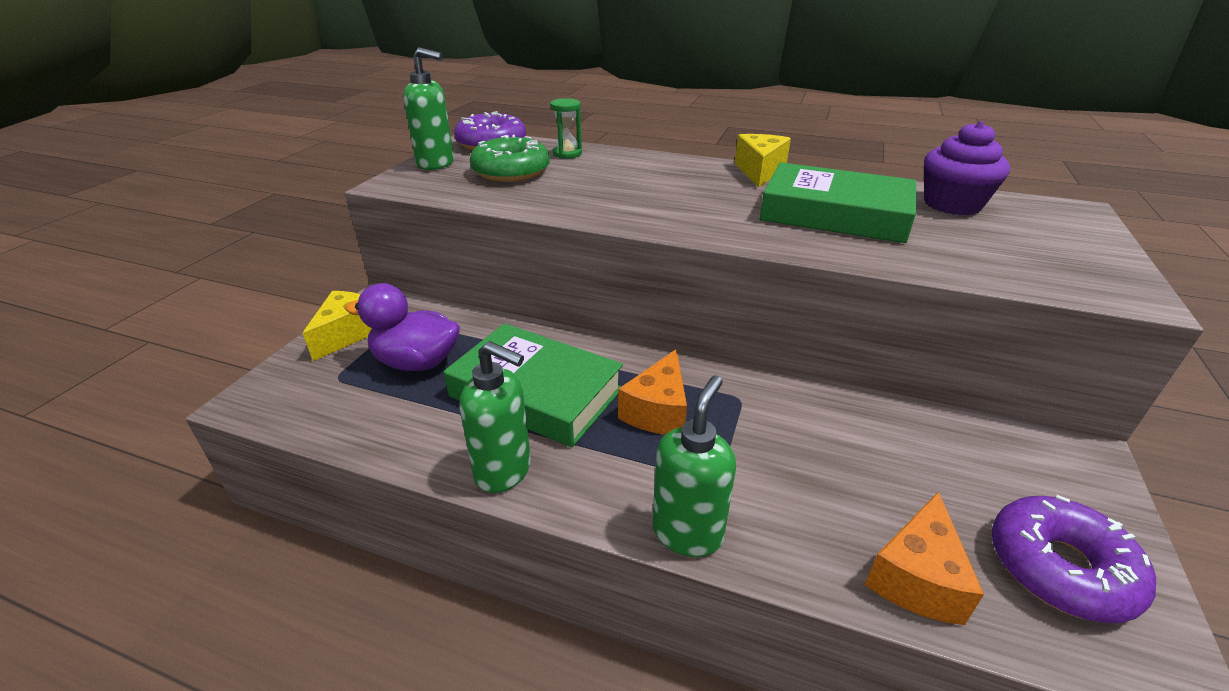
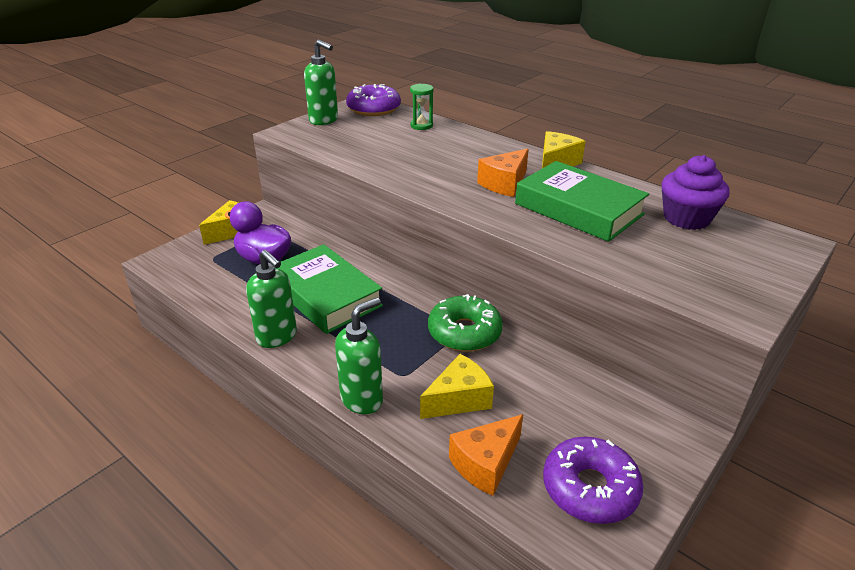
camera: 20 degrees right, 0 degrees up
(511, 172) = (370, 135): green donut -> green donut (464, 332)
(658, 411) = (396, 325): orange cheese -> orange cheese (504, 184)
(811, 492) = (459, 399): none -> yellow cheese

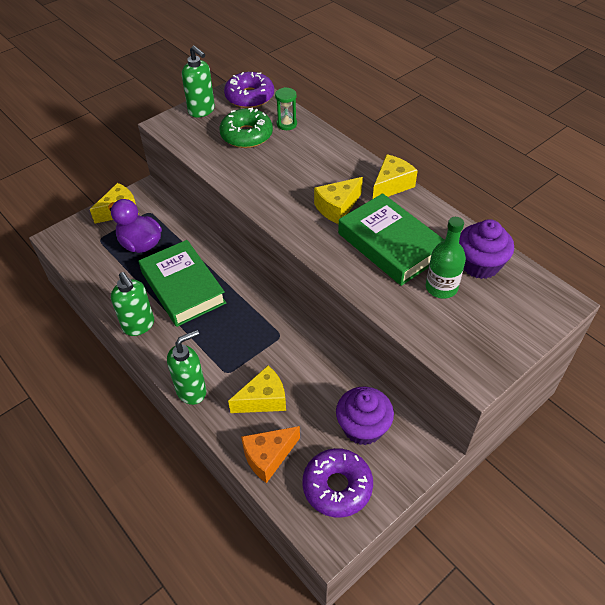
camera: 10 degrees right, 15 degrees up
(464, 332) = (284, 337): green donut -> green donut (246, 135)
(504, 184) = (337, 208): orange cheese -> yellow cheese
(596, 416) = (363, 427): none -> purple cupcake
(655, 240) = (441, 287): none -> green bottle

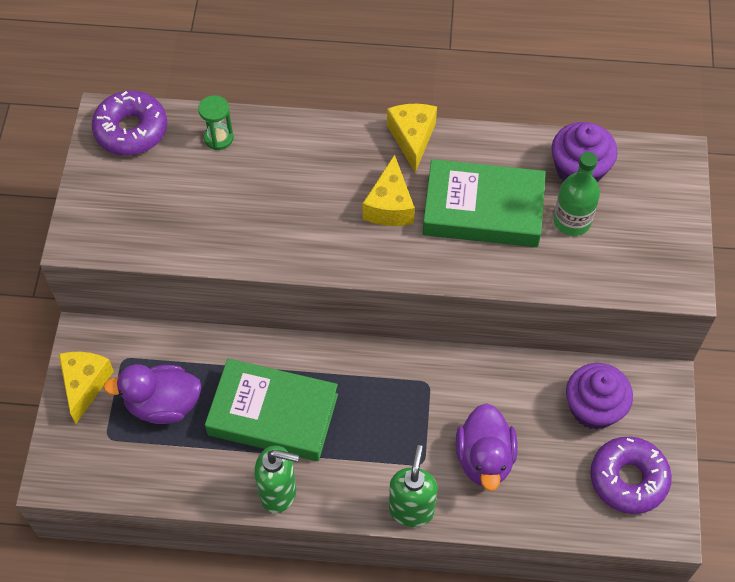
camera: 45 degrees left, 10 degrees up
(202, 111) = (97, 190): green soap dispenser -> none
(246, 135) = (191, 185): green donut -> none
(263, 399) = (484, 459): yellow cheese -> purple duck
(268, 457) = (547, 506): orange cheese -> none

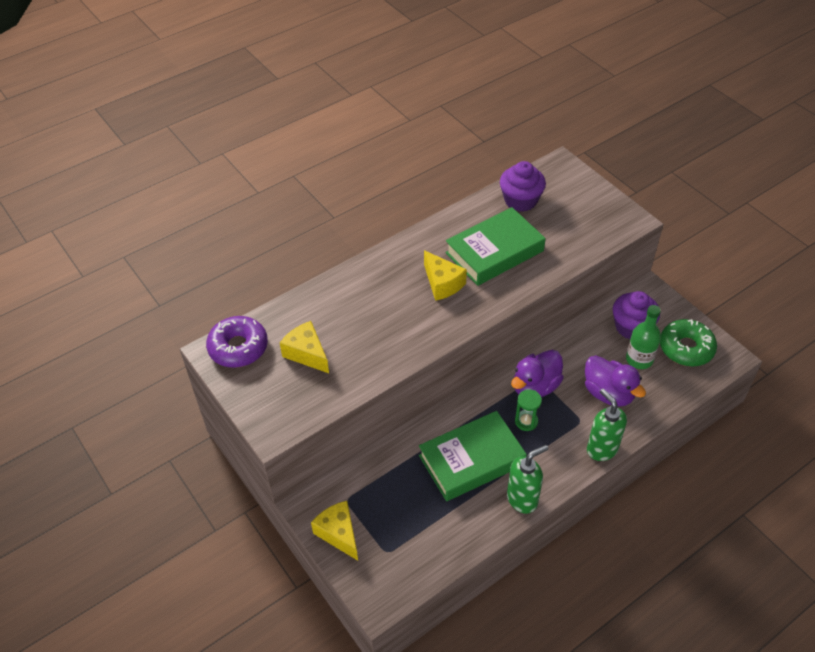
camera: 40 degrees left, 10 degrees down
(163, 404) = (401, 506): purple duck -> purple duck (535, 386)
(218, 138) = (300, 315): green hourglass -> green hourglass (526, 421)
(412, 138) = (415, 242): yellow cheese -> yellow cheese (307, 353)
(572, 221) = (545, 227): green bottle -> green bottle (639, 359)
(628, 479) = (686, 348): purple donut -> green donut

